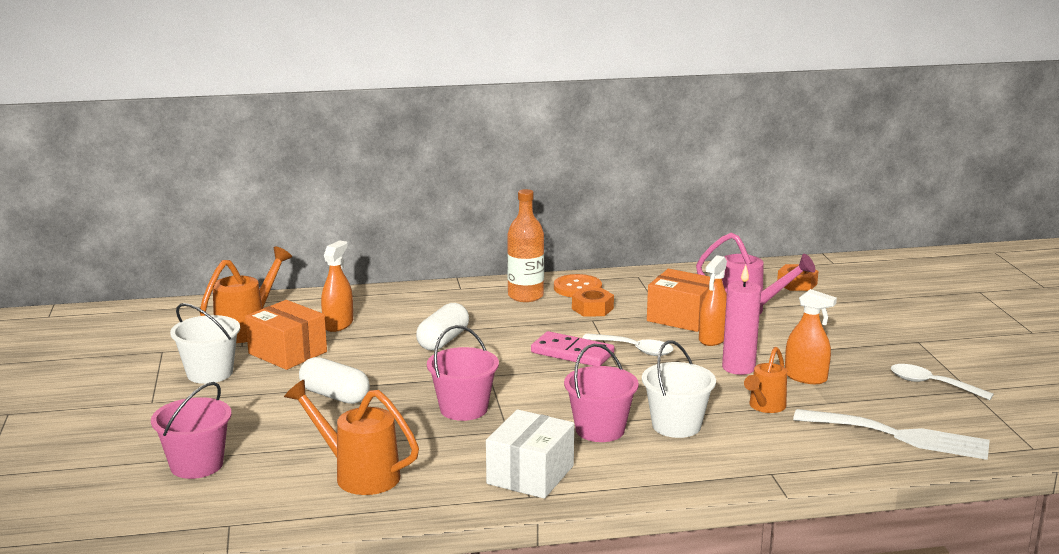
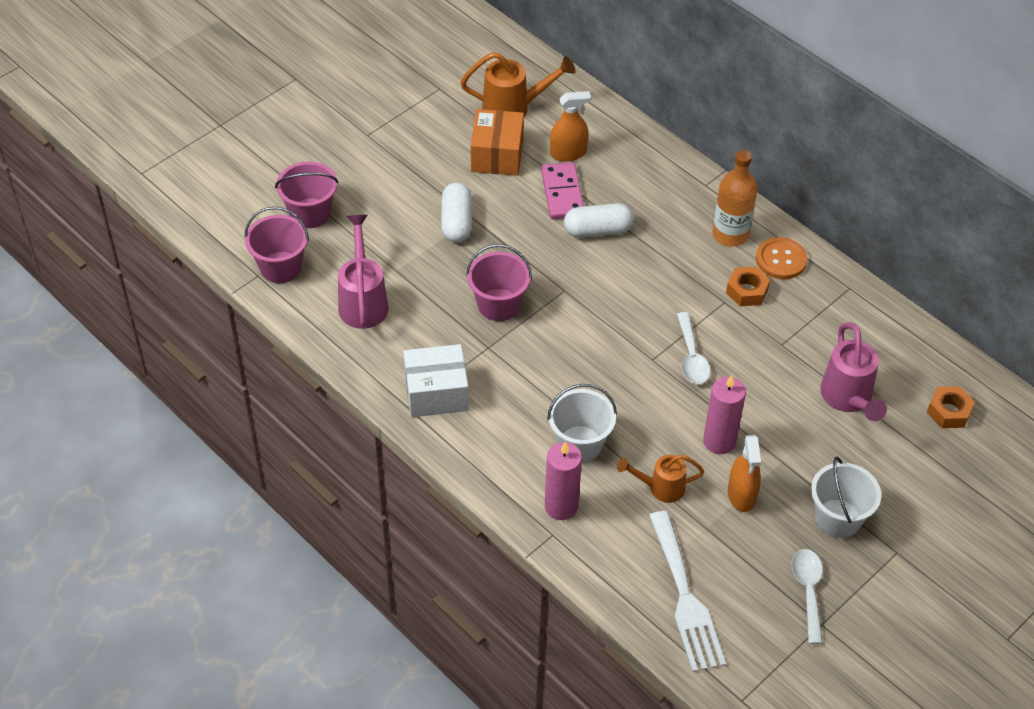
camera: 55 degrees right, 30 degrees up
(210, 373) = (430, 135): white bucket -> white bucket (838, 518)
(358, 474) = (363, 301): orange watering can -> pink watering can
(572, 353) = (648, 320): pink domino -> pink domino (562, 193)
(600, 430) = (534, 400): pink bucket -> pink bucket (280, 267)
(681, 317) = (786, 359): orange box -> none
(713, 338) = (762, 400): orange spray bottle -> none
(741, 458) = (561, 506): none -> pink candle

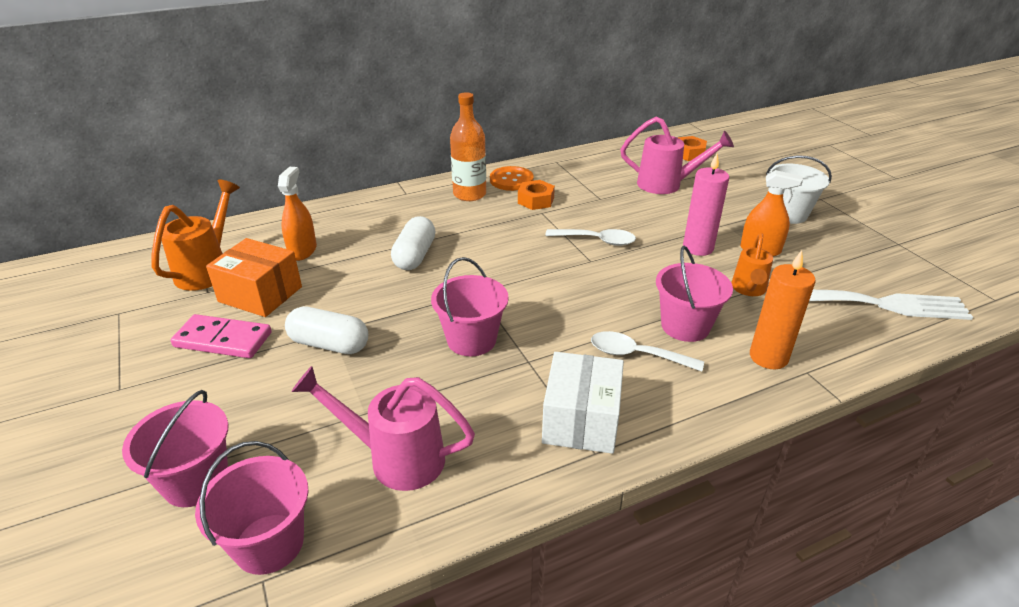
camera: 70 degrees left, 15 degrees down
(561, 506) = (768, 357): pink candle -> orange candle
(562, 193) = (351, 265): pink domino -> pink domino (223, 340)
(580, 444) = (685, 326): white bucket -> pink bucket
(808, 591) = (865, 242): white spoon -> white spoon (637, 355)

